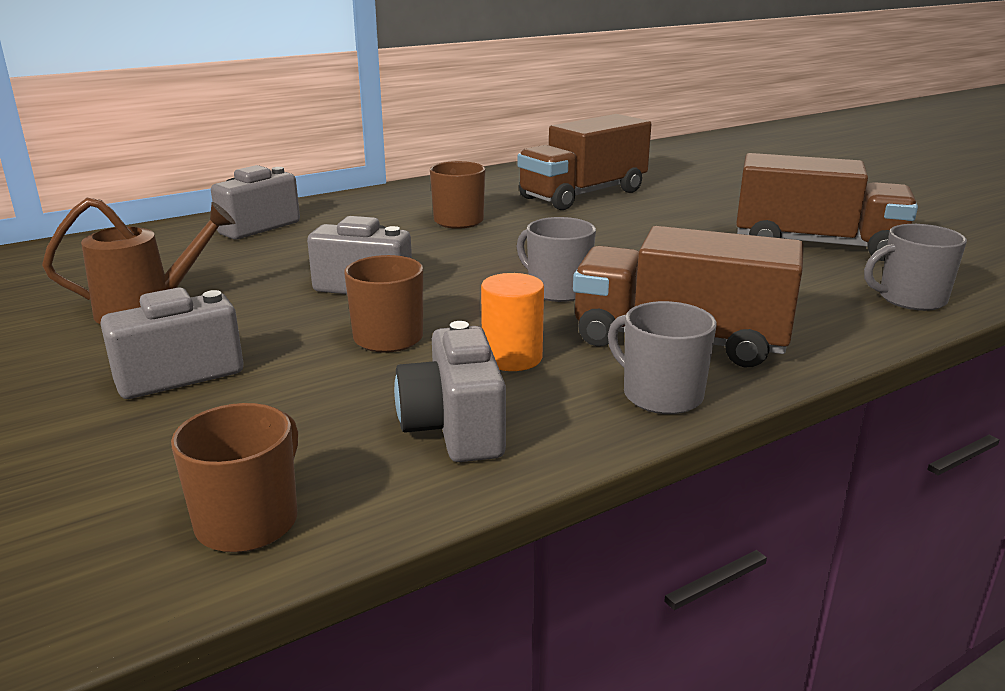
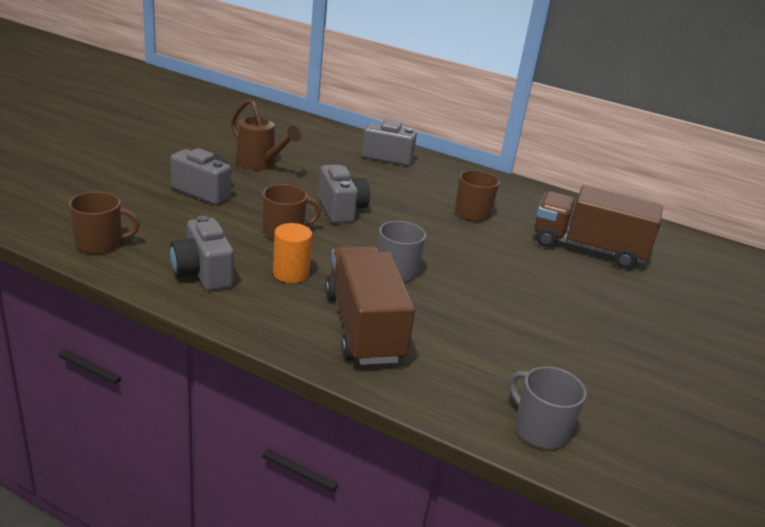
camera: 55 degrees right, 5 degrees up
(454, 428) = (202, 273): grey camera -> grey camera turned 75 degrees counterclockwise
(660, 395) = (284, 330): grey mug -> none
(816, 245) = (612, 372): brown truck -> none

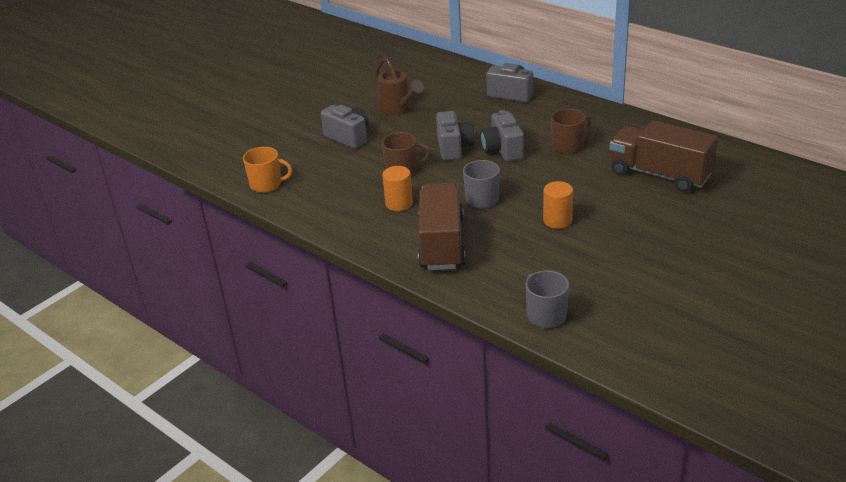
camera: 20 degrees right, 5 degrees up
(100, 244) = (267, 184): brown mug -> orange mug
(202, 273) = (335, 205): grey camera -> grey camera (502, 150)
(498, 299) = (557, 220): none -> orange cylinder

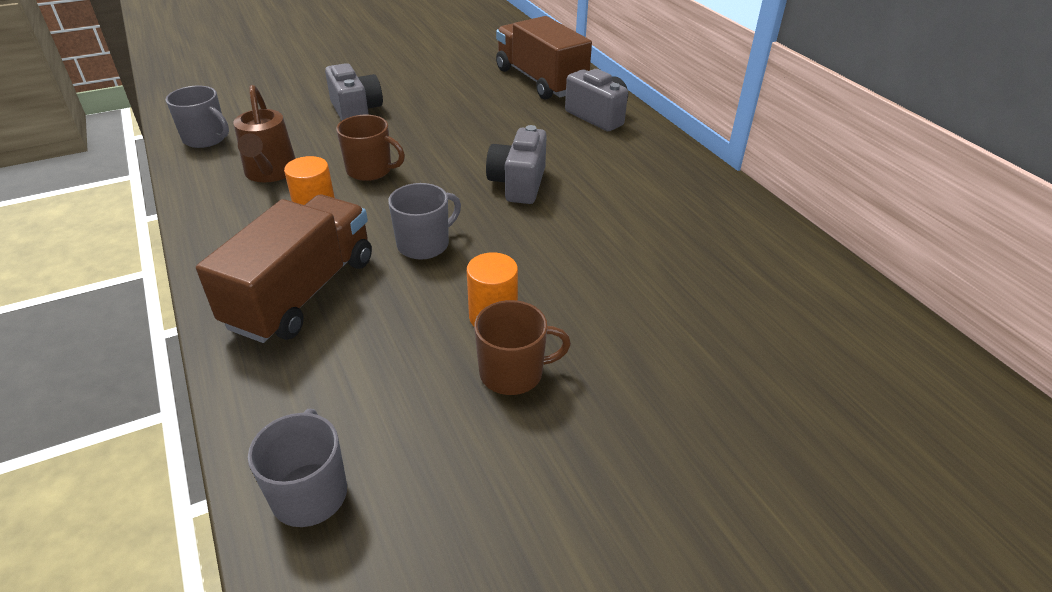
camera: 20 degrees right, 5 degrees up
(267, 184) = (206, 138): orange mug -> grey mug
(398, 109) = (446, 96): brown watering can -> brown watering can (270, 173)
(454, 148) = (461, 162): grey camera -> none
(568, 145) = (612, 206): brown mug -> brown mug (513, 373)
(659, 174) = (712, 296): brown truck -> brown truck (540, 80)

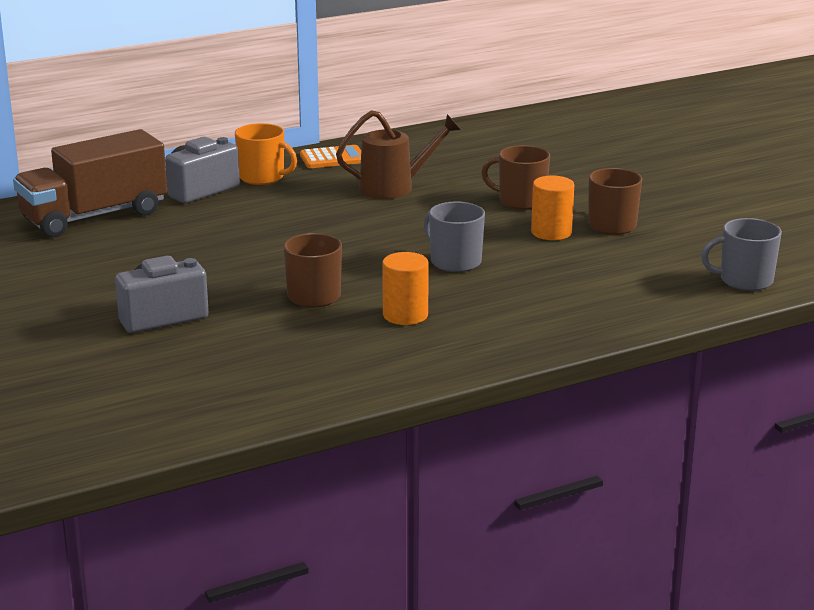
camera: 90 degrees left, 15 degrees down
(206, 138) = (224, 406): grey mug -> none
(270, 173) = (320, 350): brown watering can -> brown watering can (394, 188)
(302, 292) = (537, 307): brown truck -> none
(518, 184) = (345, 226): grey camera -> none
(589, 299) = (521, 201): none -> brown mug
(632, 143) = (262, 177): none -> orange mug
(692, 177) = (333, 158): none -> orange calculator

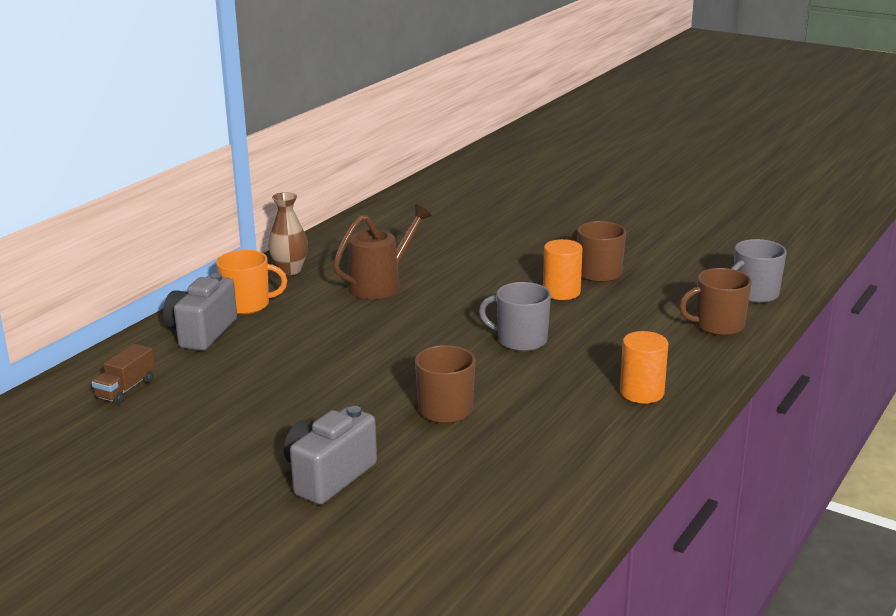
camera: 30 degrees left, 0 degrees up
(94, 216) = (126, 389): brown truck -> brown truck, size x0.43
(333, 158) = (290, 270): orange calculator -> brown vase
(405, 315) = (546, 404): orange cylinder -> orange cylinder (641, 392)
(521, 201) = (501, 270): brown mug -> brown mug (718, 325)

